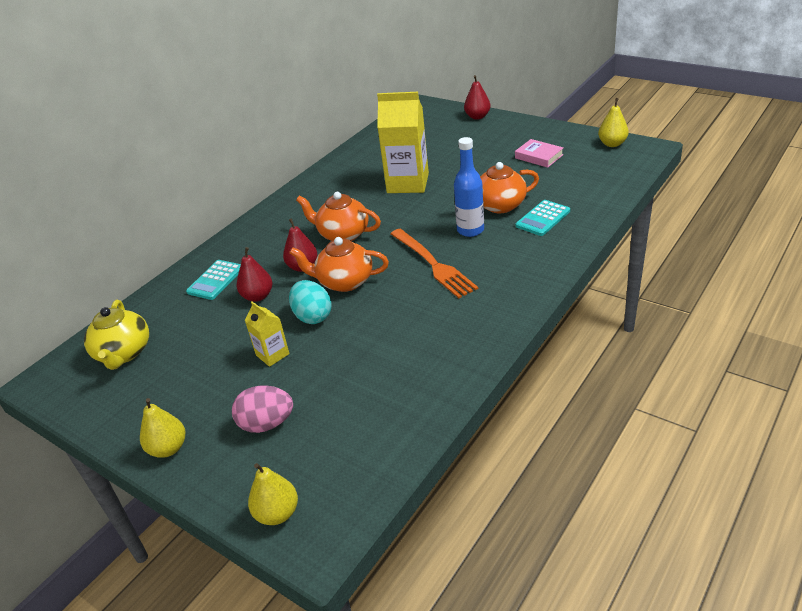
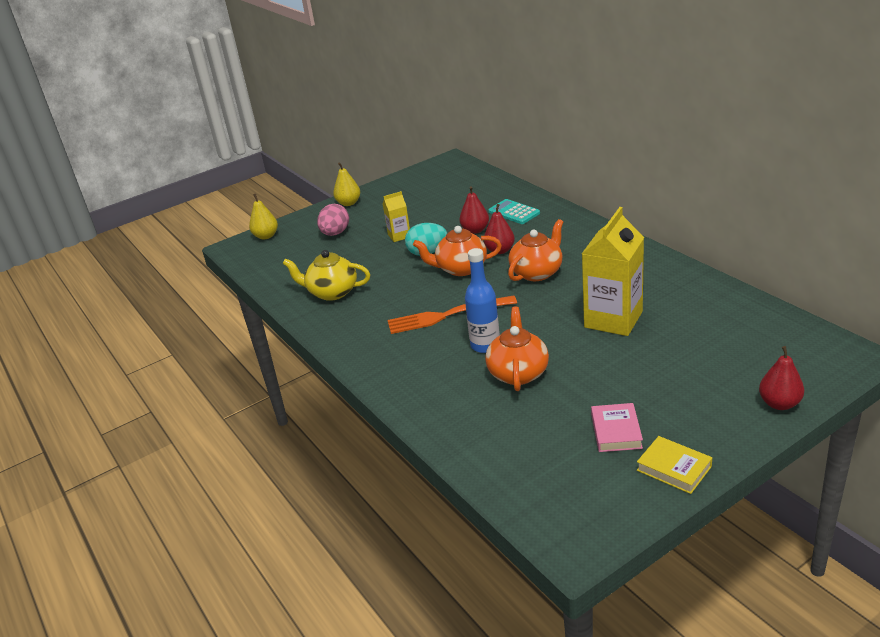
camera: 110 degrees right, 5 degrees down
(124, 353) = (453, 183): yellow teapot -> yellow teapot (332, 292)
(344, 282) = (460, 269): orange teapot -> orange teapot turned 120 degrees counterclockwise
(539, 156) = (616, 431): pink book -> pink book turned 60 degrees counterclockwise
(543, 218) = (469, 397): turquoise calculator -> none
(558, 134) = (674, 468): none -> yellow book
(612, 144) = (610, 513): yellow pear -> none

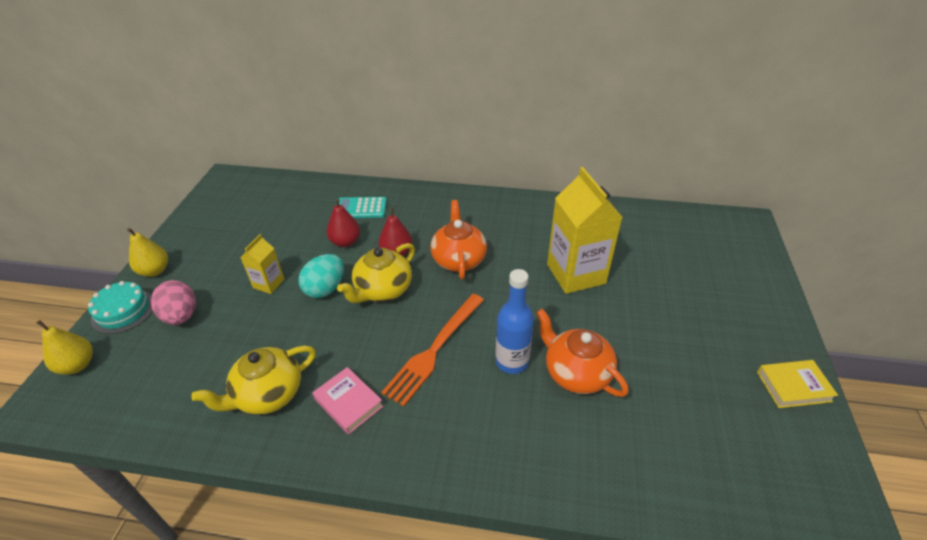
camera: 50 degrees left, 10 degrees up
(311, 218) = (123, 311): none -> turquoise cake
(460, 269) = (383, 290): orange teapot -> yellow teapot
(616, 431) = (717, 380): pink book -> pink book (348, 403)
(779, 403) = (765, 284): red pear -> none

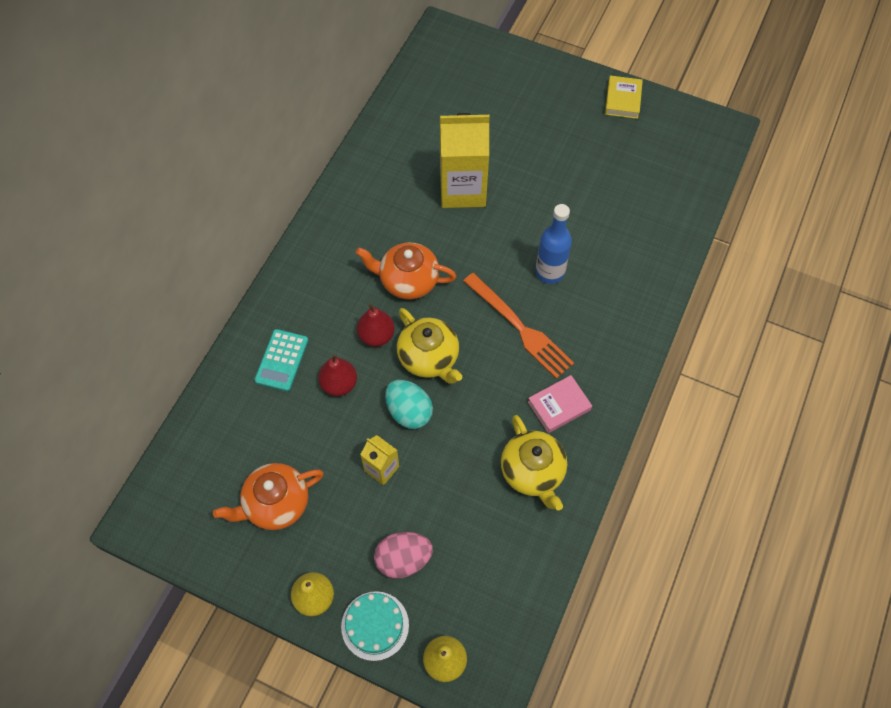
camera: 75 degrees left, 20 degrees up
(576, 373) = (573, 230): orange teapot -> orange teapot (276, 504)

